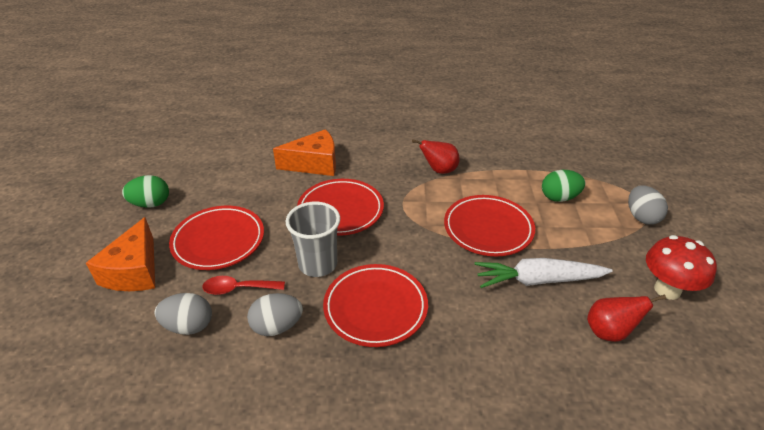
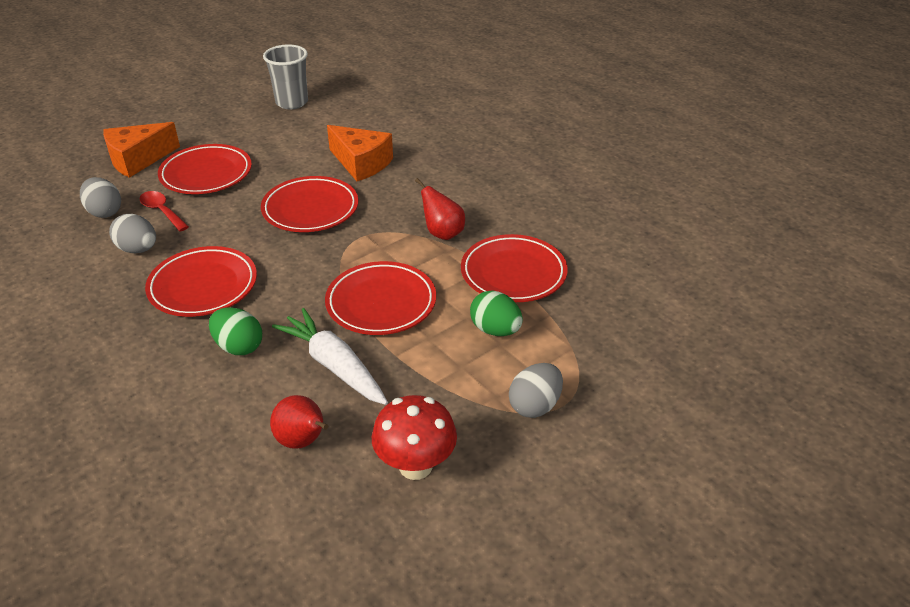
camera: 50 degrees right, 0 degrees up
(151, 204) = (217, 123): green egg -> green egg (239, 346)
(318, 264) = (227, 233): grey cup -> grey cup (292, 102)
(510, 165) = (513, 273): none -> red plate

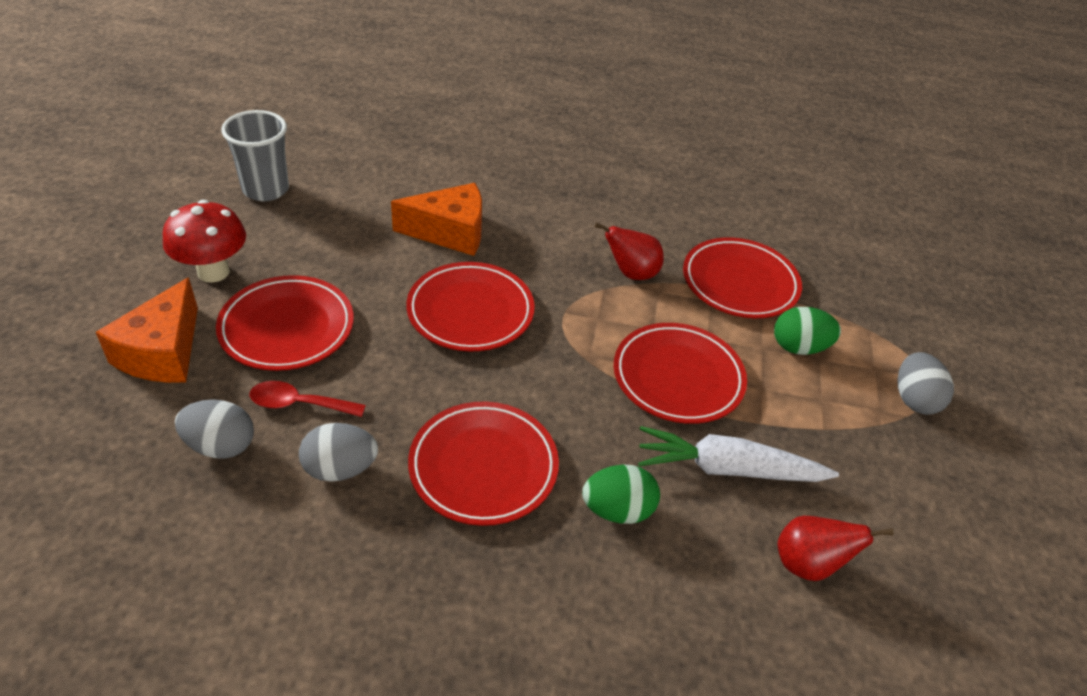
camera: 45 degrees left, 5 degrees up
(415, 466) = (915, 517): red mushroom -> red mushroom (213, 272)

